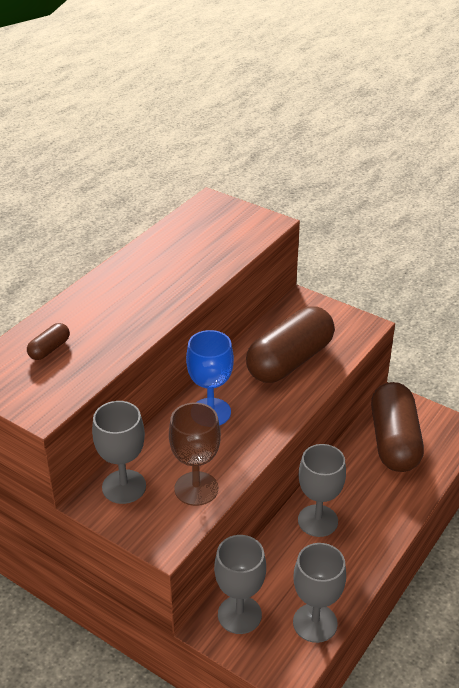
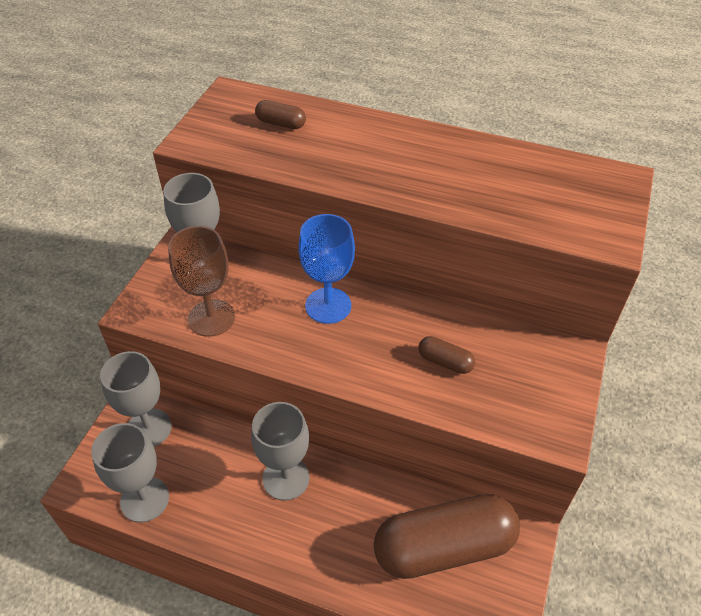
camera: 75 degrees right, 10 degrees up
(290, 361) = (445, 362): brown capsule -> brown capsule, size x0.41

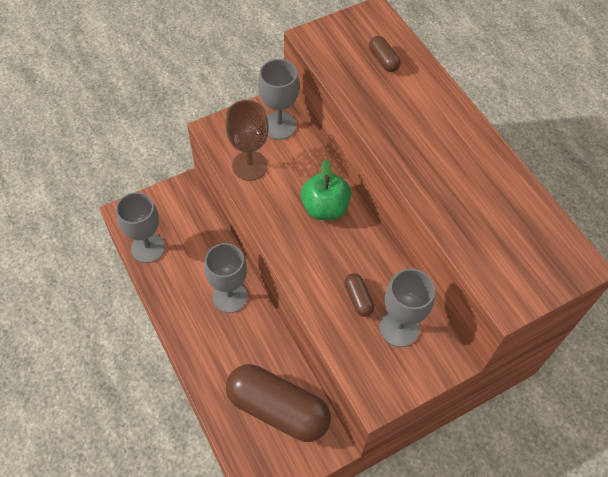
camera: 40 degrees right, 10 degrees up
(149, 428) = (184, 208): grey goblet -> grey goblet (399, 328)
(328, 305) = (325, 208): blue goblet -> green apple

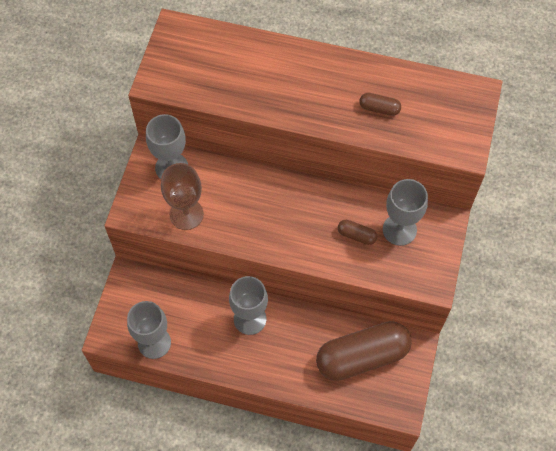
camera: 45 degrees left, 5 degrees up
(325, 208) = (269, 197): green apple -> none
(383, 60) = (221, 58): brown capsule -> brown capsule (379, 108)

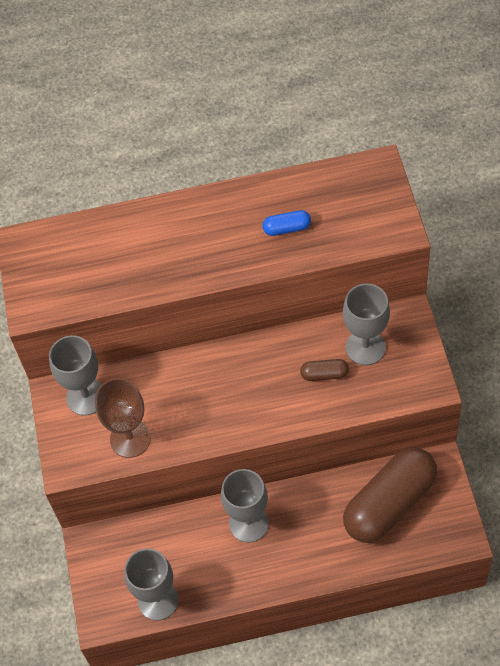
camera: 20 degrees left, 5 degrees down
(379, 108) = (287, 228): brown capsule -> blue capsule

